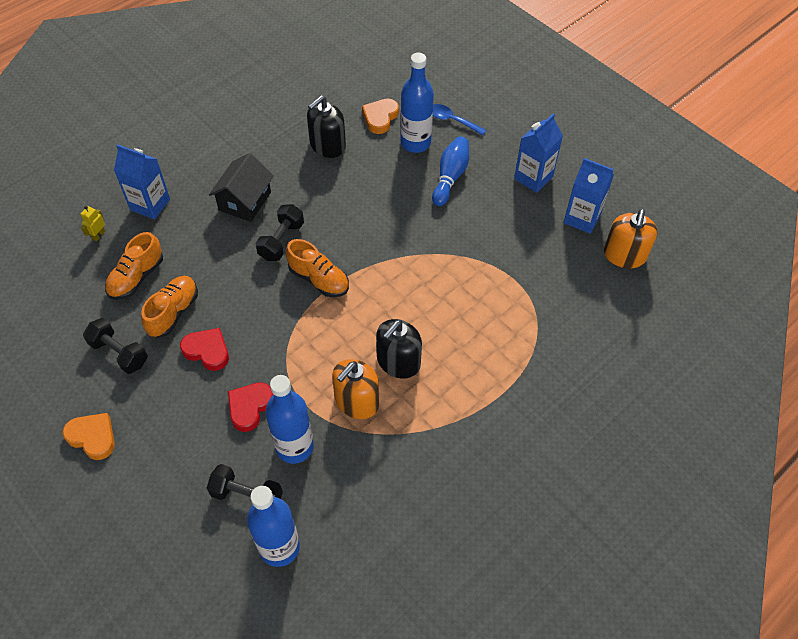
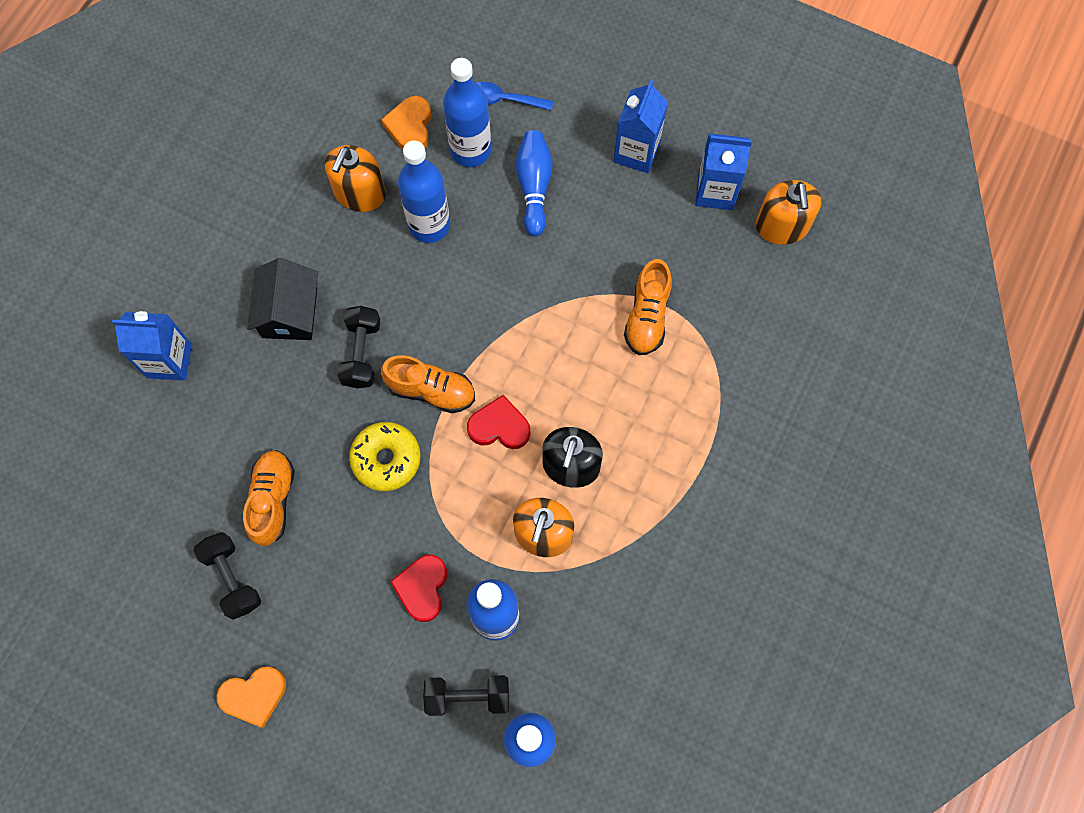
camera: 20 degrees left, 15 degrees up
(92, 437) = (254, 696): orange heart -> orange heart turned 150 degrees clockwise
(98, 235) = (124, 428): yellow robot -> none
(119, 353) = (232, 578): black dumbbell -> black dumbbell turned 45 degrees clockwise
(136, 277) = (203, 470): orange shoe -> orange shoe (647, 316)
(207, 351) = (338, 535): red heart -> red heart (499, 426)
(266, 313) = (386, 459): none -> yellow donut
(327, 146) = (359, 193): black soap dispenser -> orange soap dispenser
(366, 178) = (429, 225): none -> blue bottle

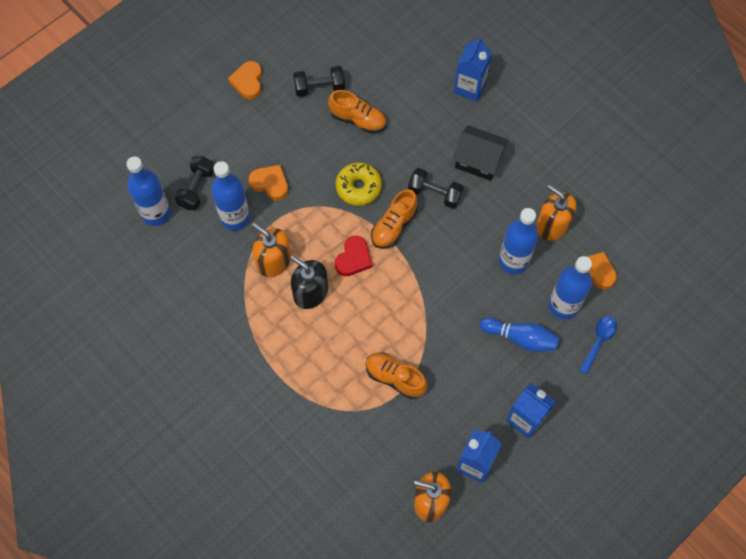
camera: 110 degrees right, 5 degrees down
(422, 588) = (270, 183): red heart -> orange heart

